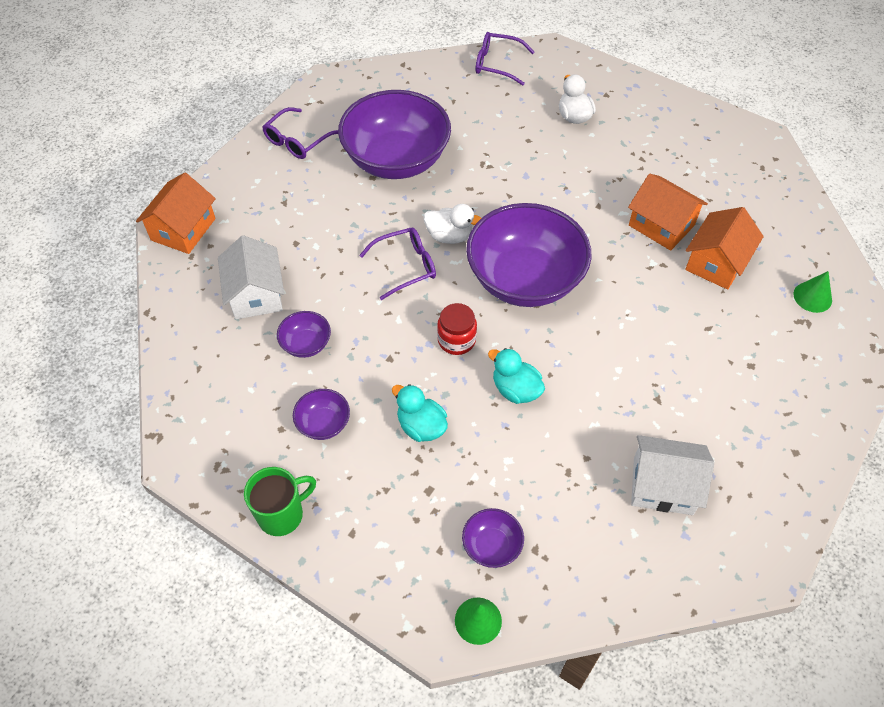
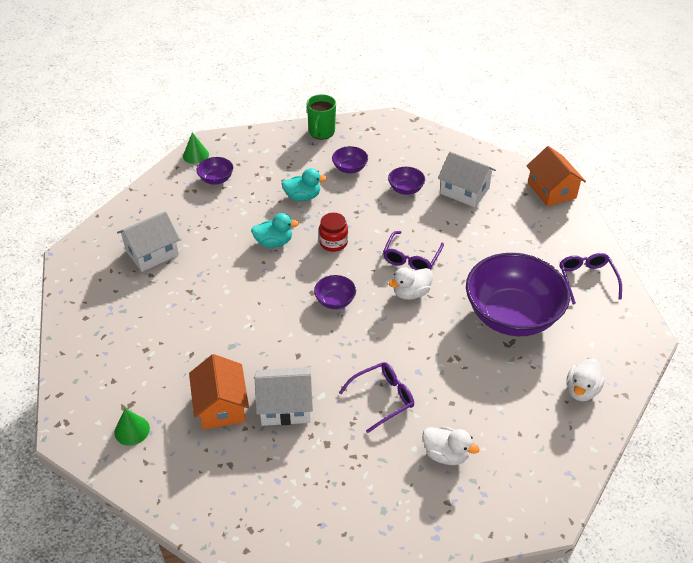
camera: 135 degrees right, 10 degrees down
(427, 85) = (581, 390): none -> white duck
(497, 64) = (565, 458): purple glasses -> purple glasses (382, 398)
(525, 279) = (335, 301): purple bowl -> purple bowl, size x0.42
(661, 225) = (285, 406): orange house -> white house

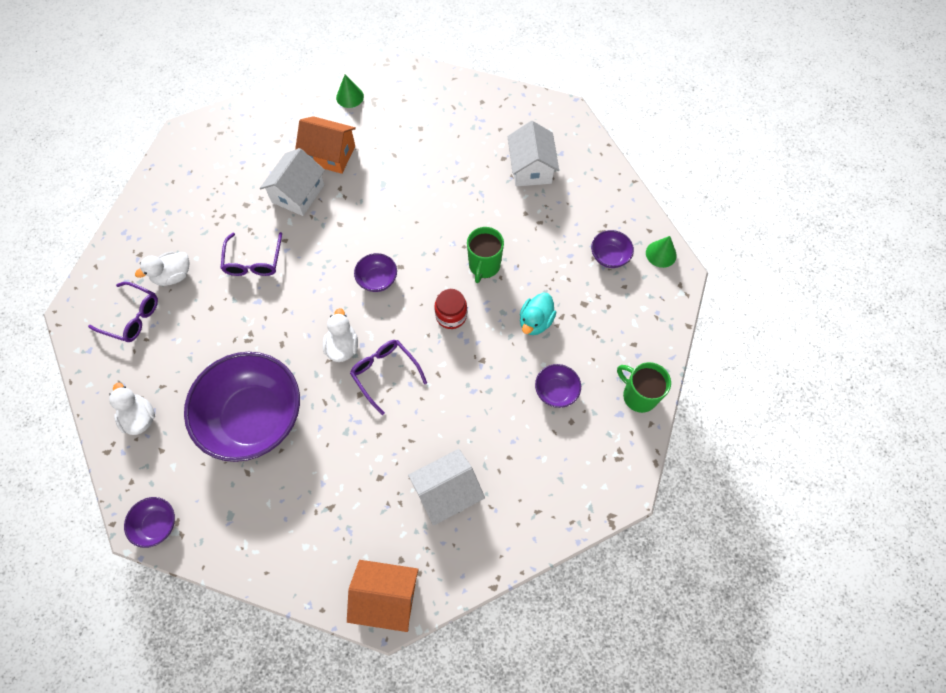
camera: 120 degrees right, 20 degrees up
(274, 242) = (484, 266): turquoise duck -> green mug
(405, 189) = (487, 429): purple bowl -> purple bowl (157, 524)
(587, 280) = (241, 525): purple glasses -> purple glasses (131, 317)

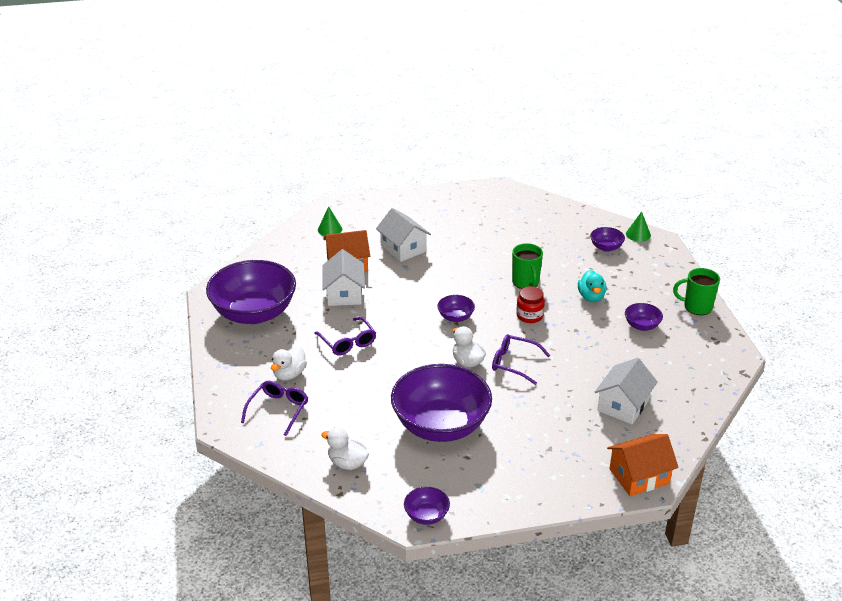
camera: 30 degrees left, 30 degrees down
(131, 317) = (278, 410): purple glasses -> purple glasses turned 60 degrees counterclockwise
(201, 179) = (254, 313): none -> purple bowl
(531, 168) = (506, 222): white house -> white house (403, 248)

